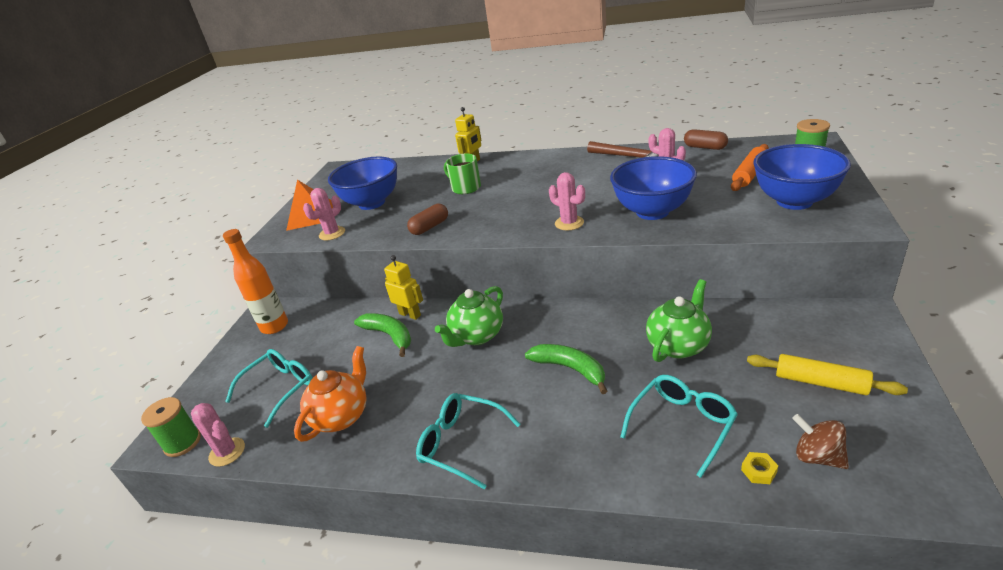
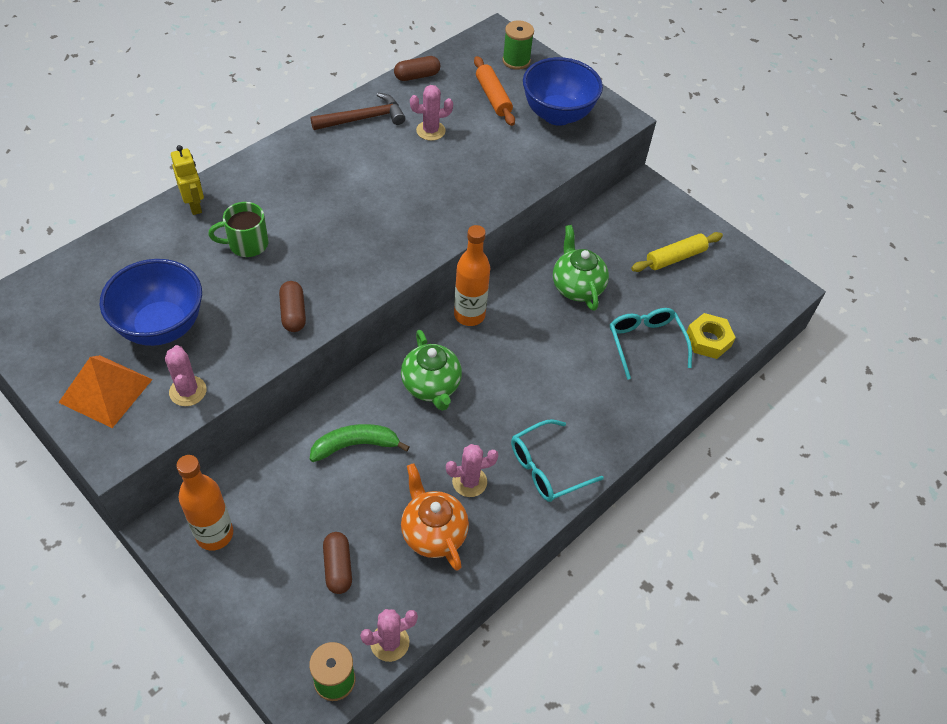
camera: 65 degrees left, 20 degrees up
(280, 388) = (338, 567): turquoise glasses -> brown capsule
(410, 314) = (340, 413): yellow robot -> none
(565, 313) = (469, 315): none -> orange bottle
(569, 223) = (422, 230): pink cactus -> pink cactus (469, 482)
(570, 369) = (536, 358): green banana -> none
(652, 212) = (472, 179): blue bowl -> none
(759, 471) = (708, 340): yellow nut -> yellow nut, size x1.94
(817, 456) = (721, 309): brown spinning top -> none

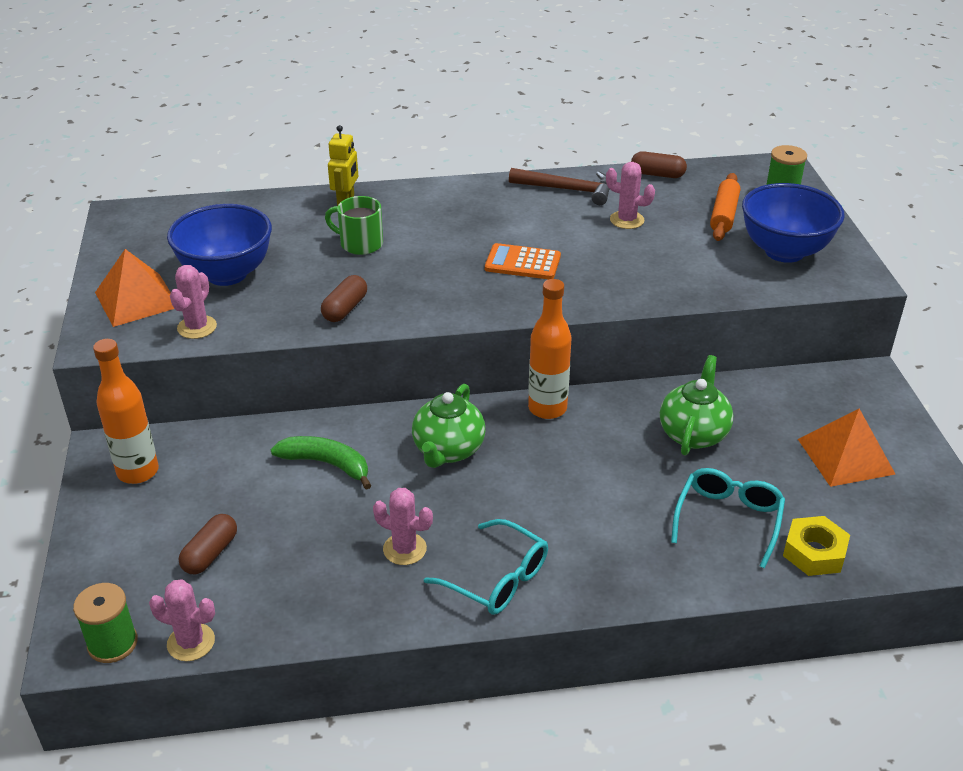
camera: 40 degrees right, 15 degrees down
(389, 206) = (522, 263): none -> orange calculator
(433, 533) = (325, 573): orange teapot -> none
(546, 468) = (497, 579): turquoise glasses -> turquoise glasses turned 150 degrees counterclockwise
(675, 258) = (846, 456): yellow rolling pin -> orange pyramid

